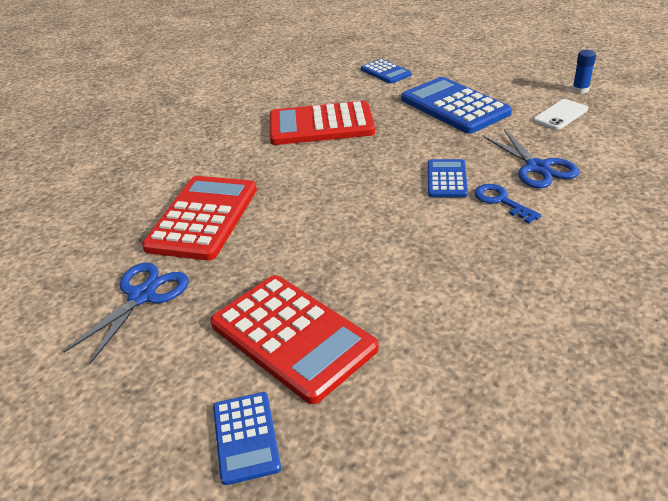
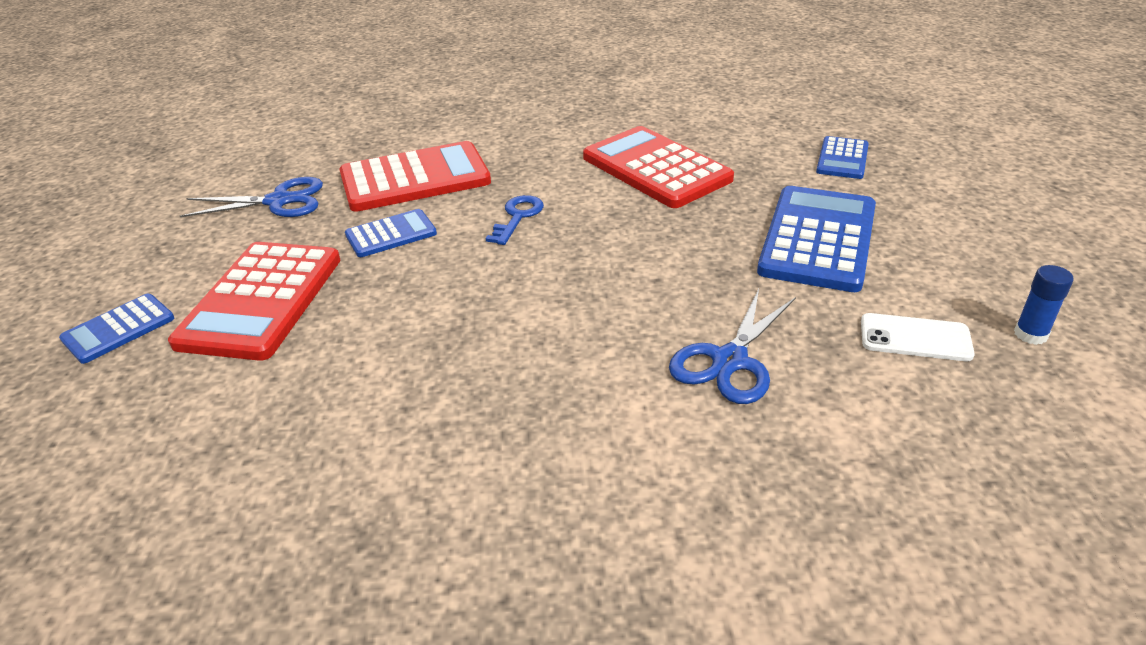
camera: 55 degrees right, 0 degrees up
(446, 179) = (624, 295): blue calculator -> blue calculator (391, 234)
(501, 201) = (612, 354): blue key -> blue key (517, 217)

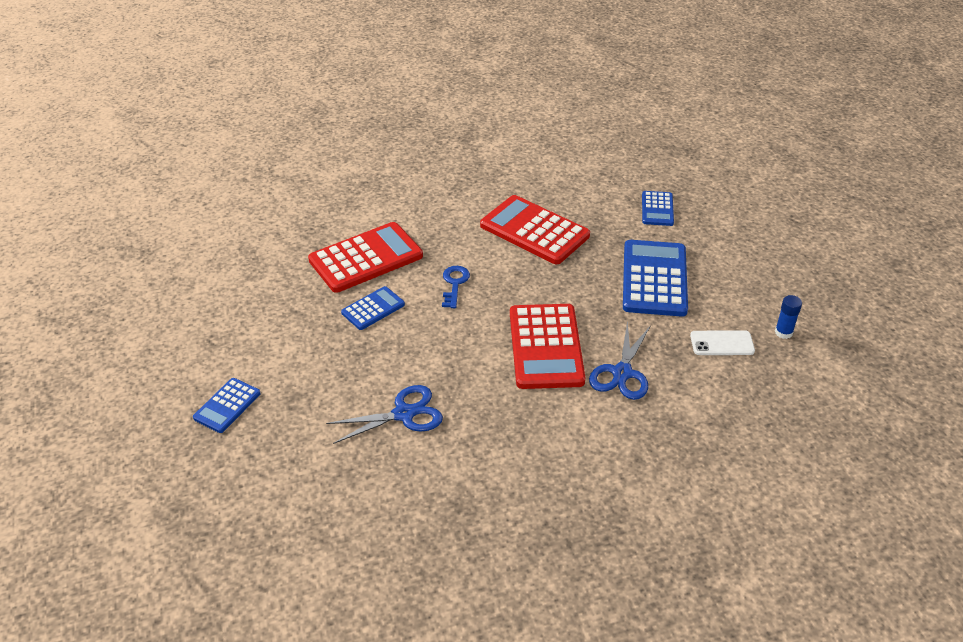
camera: 15 degrees left, 5 degrees up
(261, 300) = (312, 372): red calculator -> red calculator (546, 347)
(279, 201) = (275, 290): blue scissors -> blue scissors (403, 414)

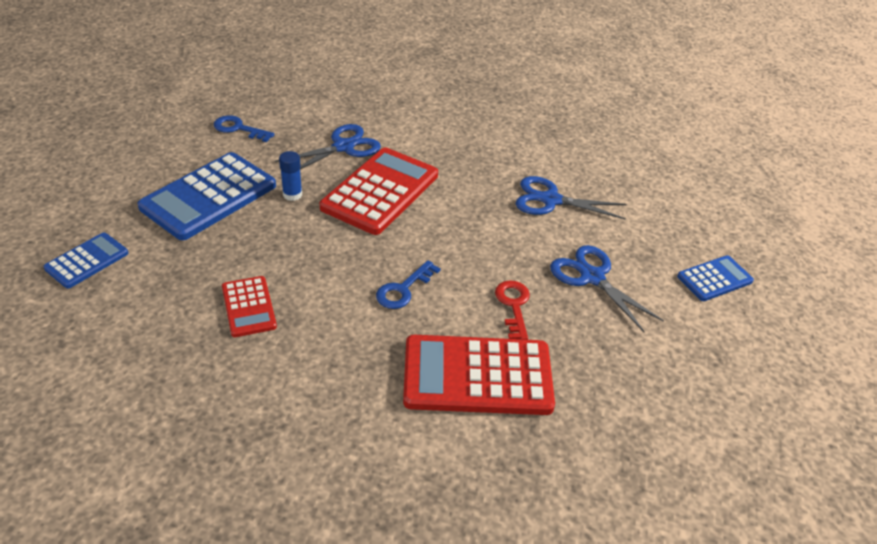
camera: 150 degrees left, 0 degrees up
(328, 357) = (592, 277): none -> blue scissors
(373, 309) = (513, 306): blue calculator -> red key
(534, 231) = (249, 307): red calculator -> red calculator, size x0.53
(722, 343) = (238, 129): white phone -> blue key
(783, 332) = (181, 113): blue glue stick -> blue glue stick (292, 194)

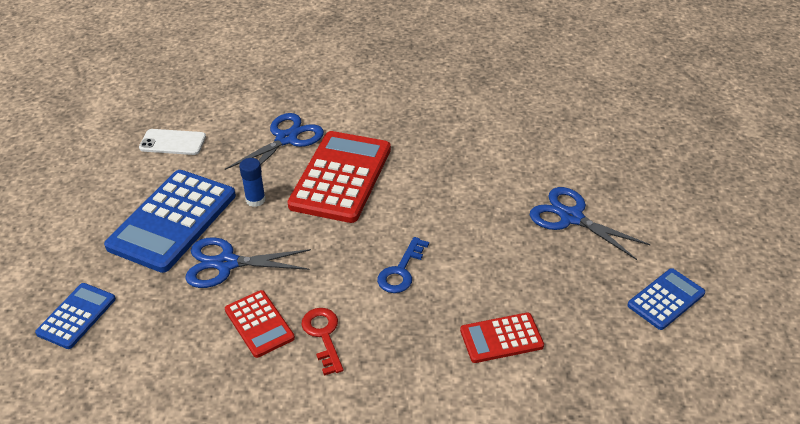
camera: 10 degrees left, 0 degrees up
(238, 129) = (172, 142): blue key -> white phone
(477, 376) = (501, 338): red calculator -> red calculator, size x0.53
(513, 306) = (509, 262): red key -> red key (323, 335)
(551, 200) = (506, 149): blue scissors -> blue scissors (226, 263)
(714, 279) = (681, 193): blue calculator -> blue calculator (666, 299)

